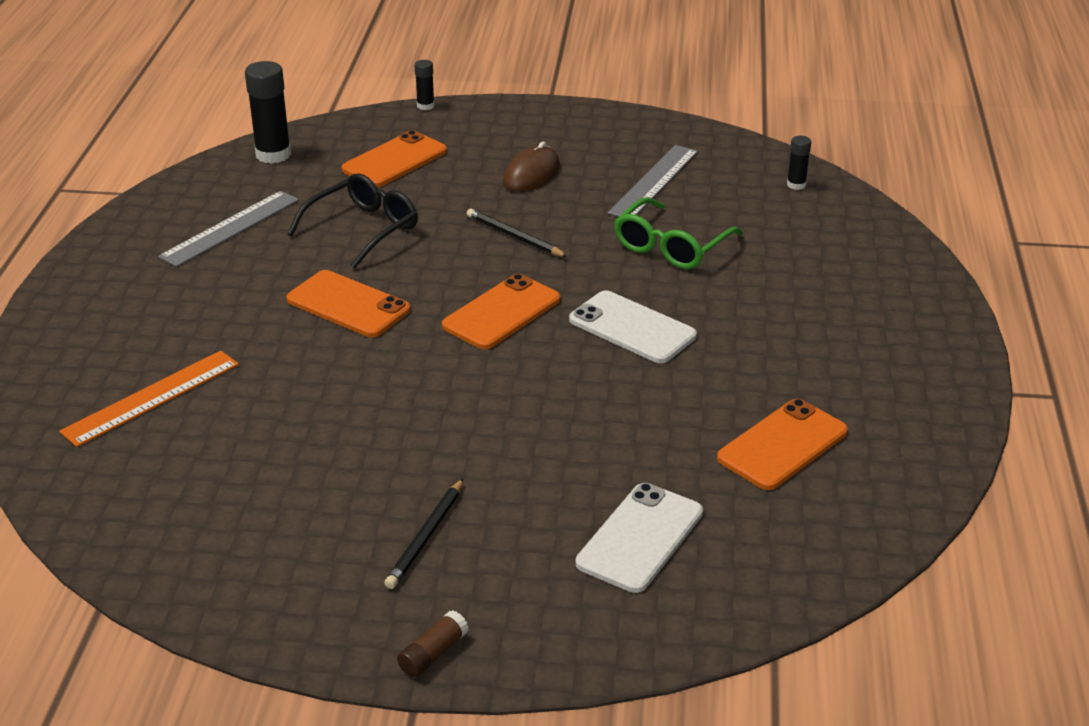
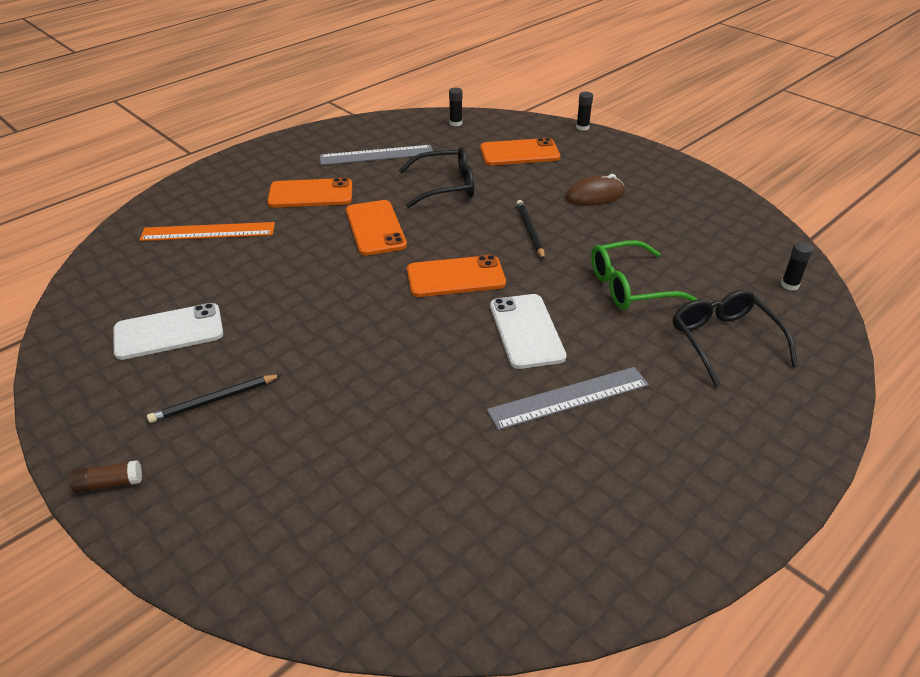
camera: 40 degrees right, 5 degrees up
(273, 154) = (455, 123): black glue stick -> black glue stick, size x0.52
(640, 538) = (329, 490): white phone -> white phone (169, 332)
(654, 182) = (675, 235): grey ruler -> grey ruler (568, 397)
(782, 445) = (520, 484): orange phone -> orange phone (310, 194)
(799, 256) = (724, 341): none -> black glasses

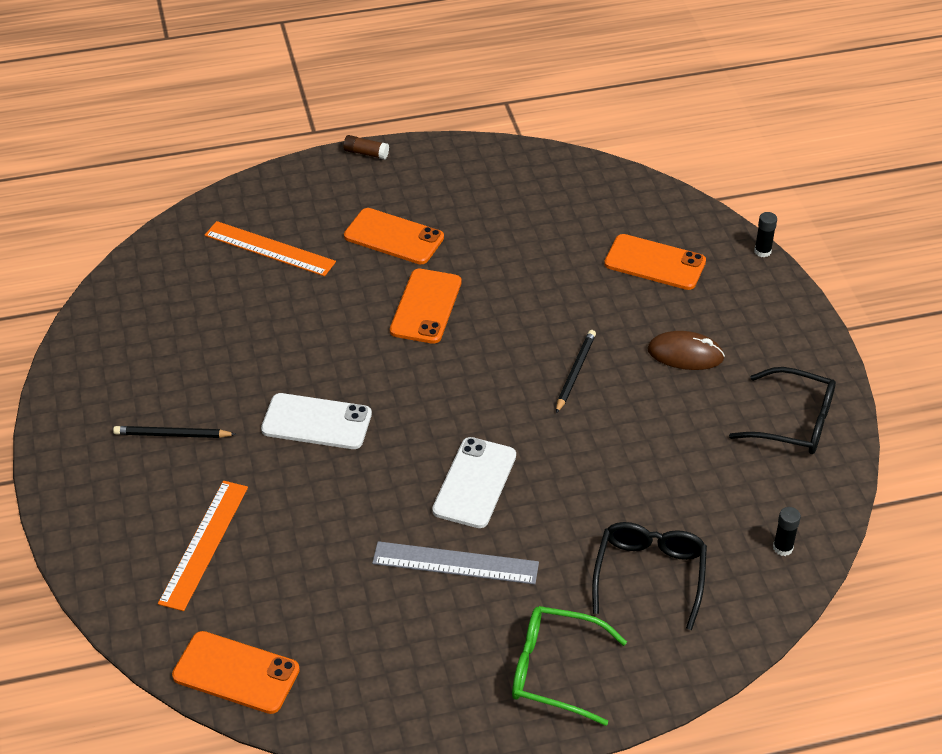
camera: 30 degrees right, 5 degrees up
(109, 483) = (61, 473): brown glue stick -> brown glue stick (366, 153)
(169, 332) = (174, 351): white phone -> white phone (316, 422)
(319, 484) = (204, 544): none -> orange ruler
(376, 155) = (497, 207): grey ruler -> none
(446, 186) = (536, 280): black glasses -> black glasses (794, 422)
(455, 123) = (619, 190): black glue stick -> none
(455, 277) = (458, 397): orange phone -> orange phone (236, 673)
(629, 287) = (615, 479): green glasses -> green glasses (554, 670)

